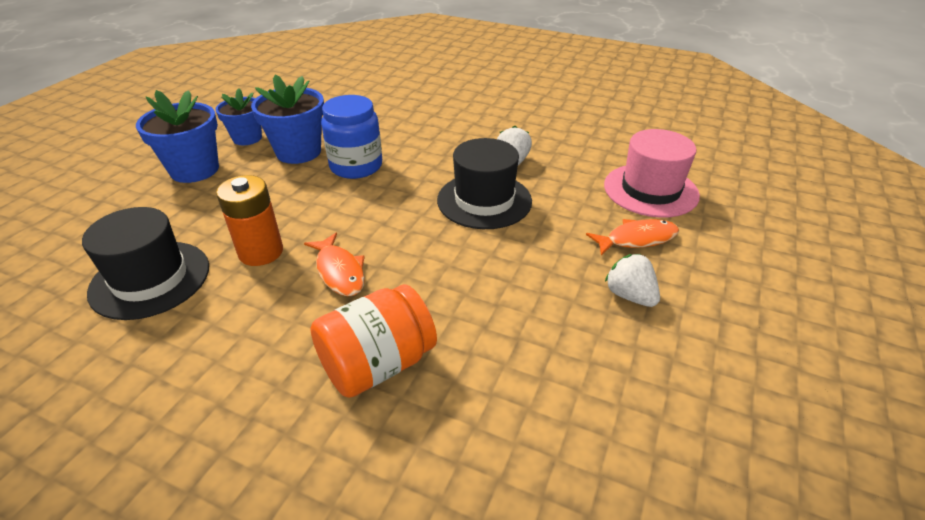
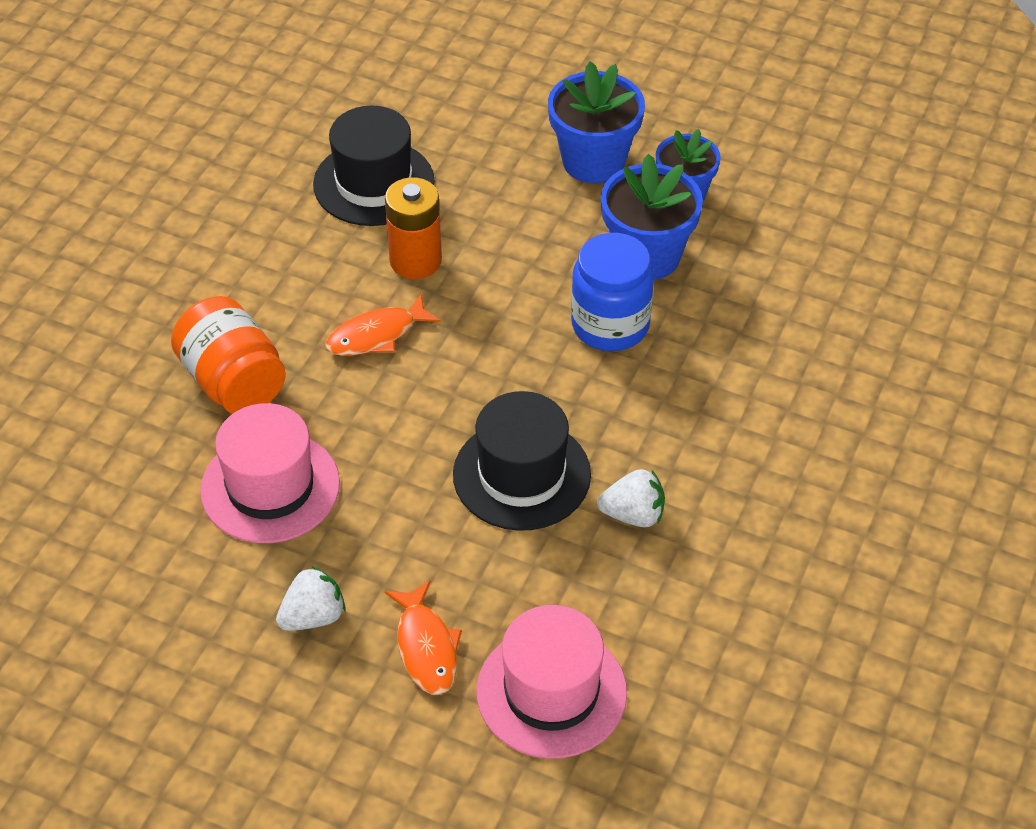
camera: 90 degrees right, 10 degrees up
(504, 329) = (270, 487): none -> pink hat

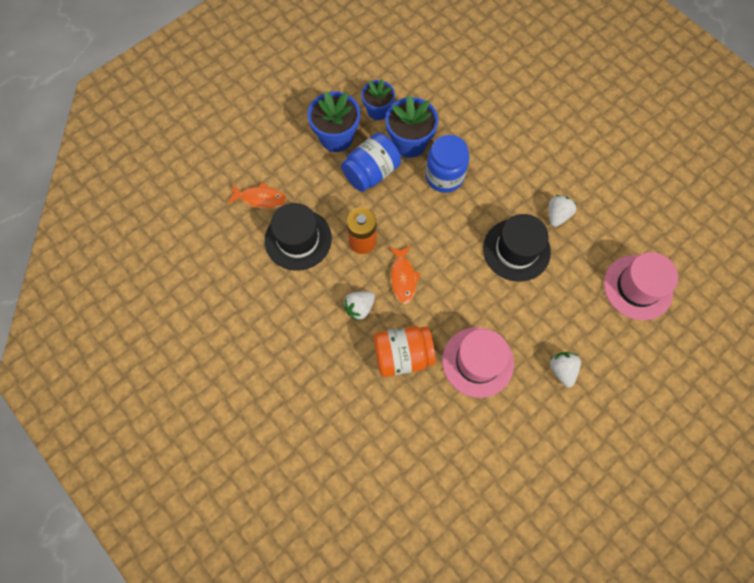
camera: 65 degrees left, 20 degrees up
(291, 299) = (359, 308): none -> white strawberry
(426, 647) = (596, 328): orange fish -> orange fish (261, 199)
(554, 227) = (371, 172): none -> blue jar

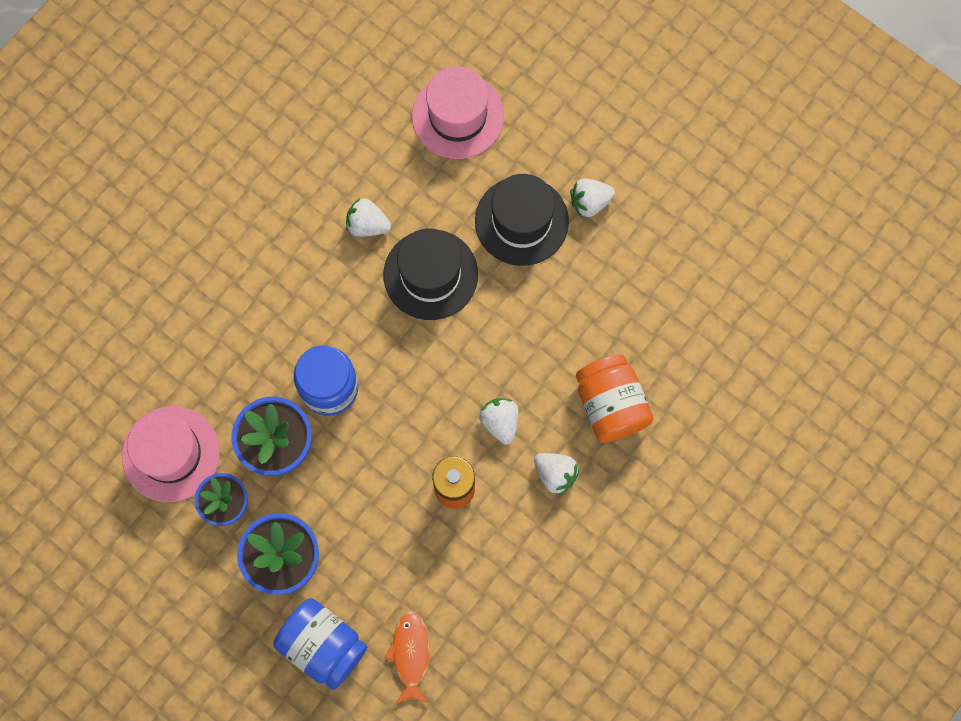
camera: 100 degrees left, 5 degrees up
(298, 239) = (467, 582): black hat -> black hat (521, 221)
(371, 172) = (339, 496): blue jar -> blue jar (323, 645)
(403, 278) = (500, 422): orange fish -> white strawberry
(477, 362) = (600, 307): pink hat -> pink hat (171, 454)

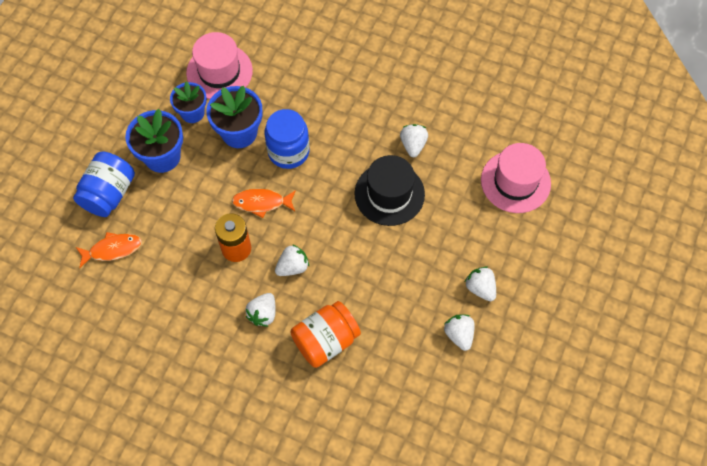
camera: 75 degrees right, 10 degrees down
(397, 441) = (261, 203): none -> orange fish
(521, 221) = (449, 244): black hat -> none
(643, 245) = (459, 334): none -> white strawberry

